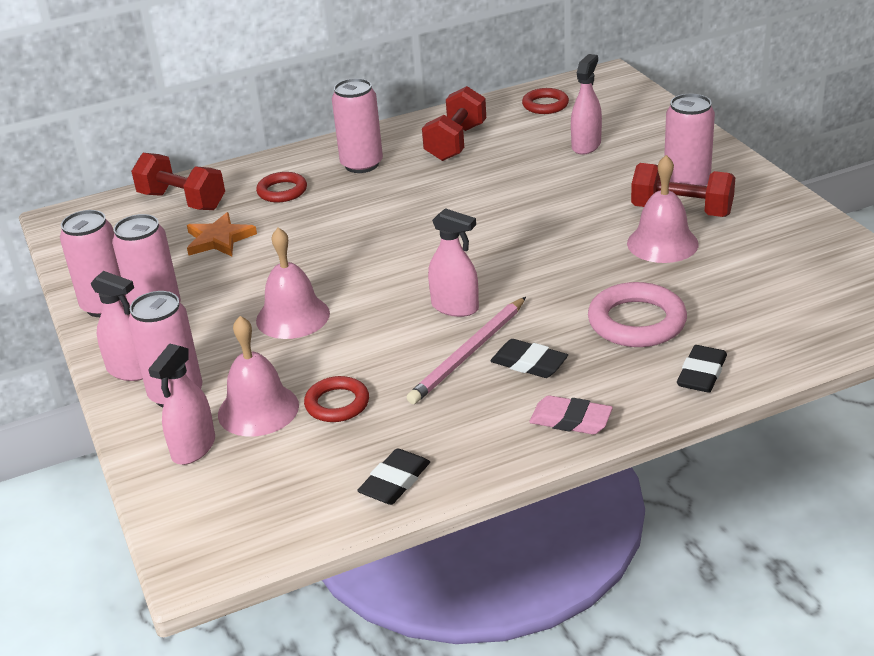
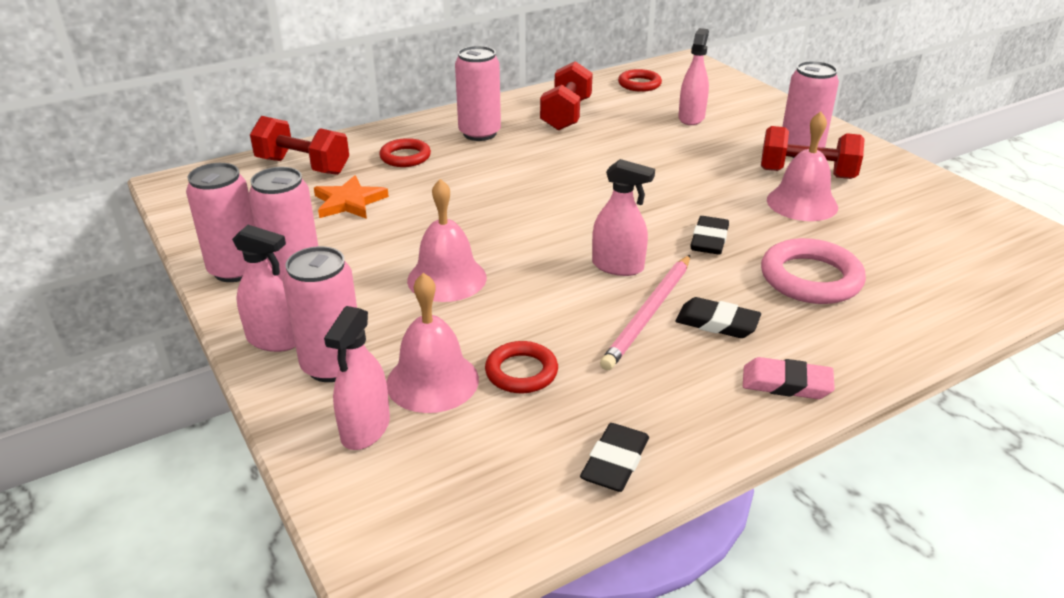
camera: 10 degrees left, 0 degrees up
(702, 373) = (901, 330): black eraser -> black eraser (709, 240)

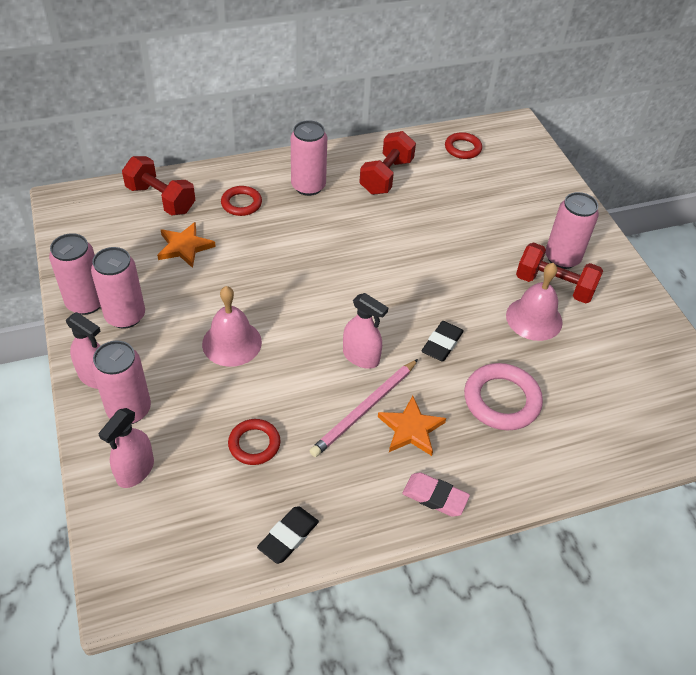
camera: 10 degrees right, 15 degrees up
(432, 381) = (191, 438): pink bell -> none
(691, 118) = (489, 199): pink spray bottle -> none
(717, 323) = (411, 429): black eraser -> orange star

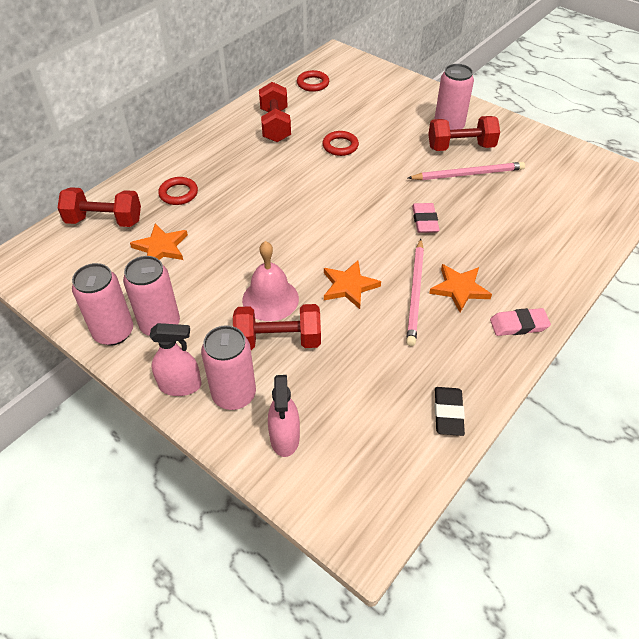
camera: 30 degrees left, 0 degrees up
(205, 383) = (278, 340): none -> red dumbbell
(254, 444) = (359, 363): red ring -> red ring (340, 146)
(308, 186) = (221, 158): pink can -> none
(310, 369) = (349, 286): none -> orange star
(361, 357) = (378, 258): pink spray bottle -> none
(442, 344) = (425, 221): black eraser -> pink eraser
(501, 400) = (499, 237): pink ring -> none
(534, 318) = (468, 174): pink bell -> pink pencil

